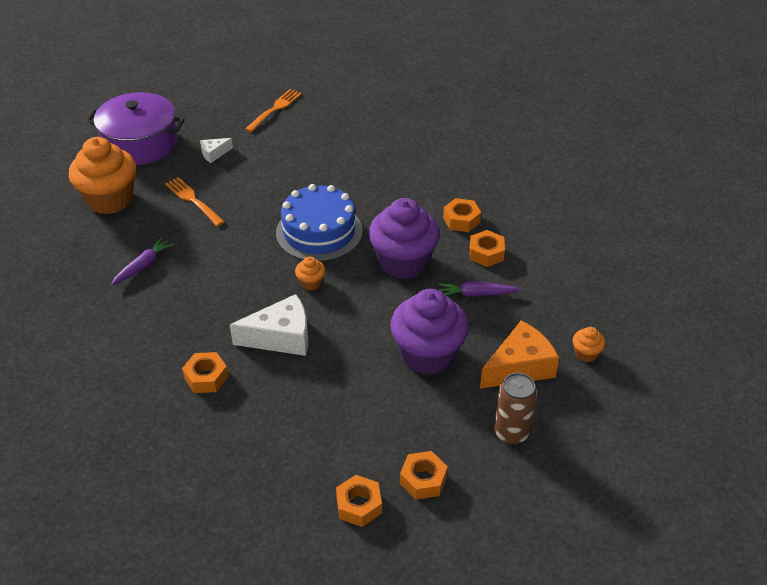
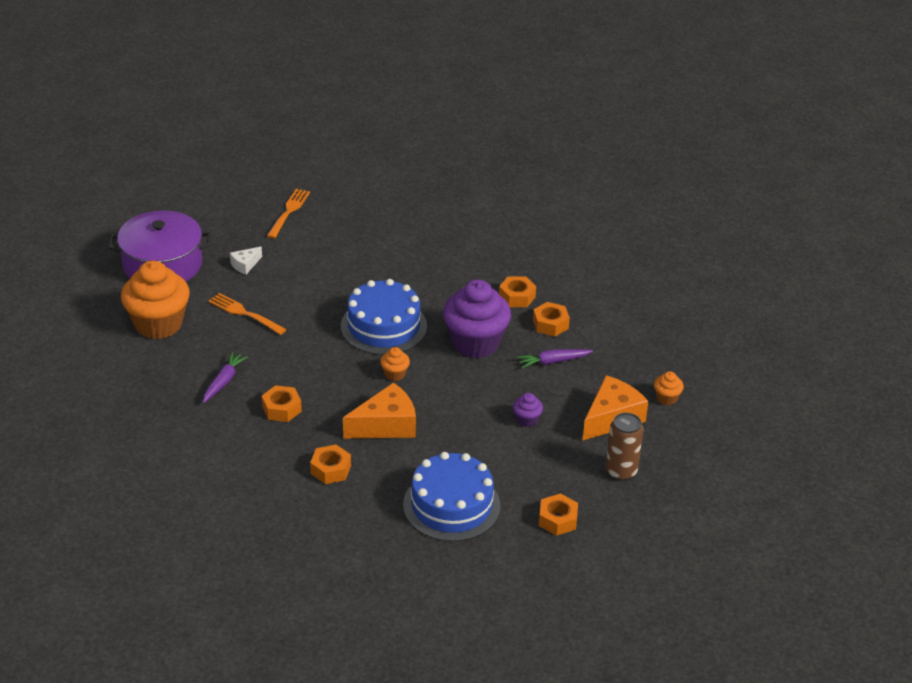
camera: 15 degrees left, 5 degrees down
(281, 337) = (386, 425): white cheese -> orange cheese
(314, 441) = (451, 505): none -> blue cake
(359, 505) = (509, 548): orange nut -> orange nut (281, 409)
(428, 354) = (527, 420): purple cupcake -> purple cupcake, size x0.43

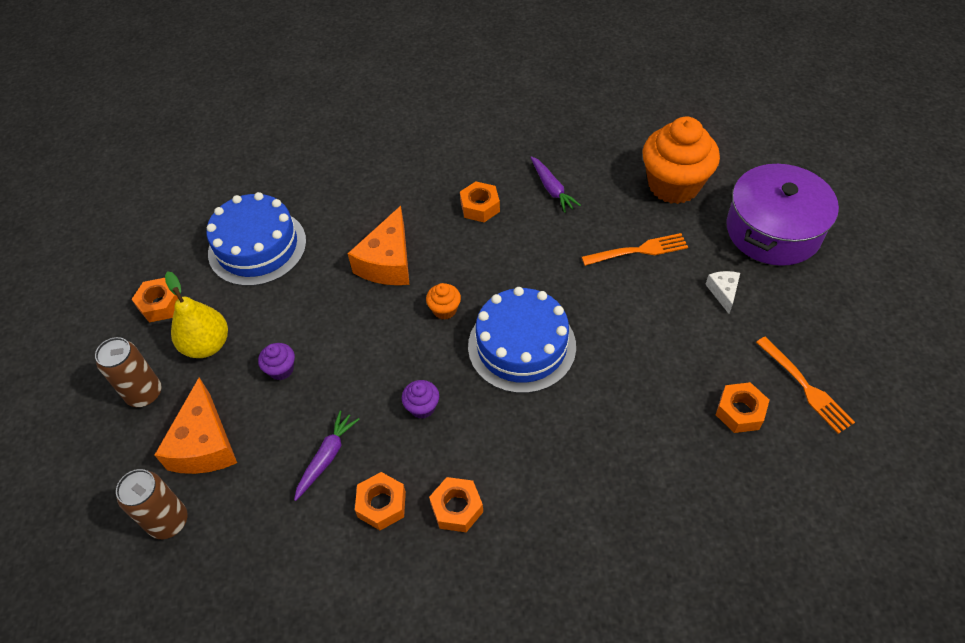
camera: 135 degrees right, 15 degrees up
(330, 469) = (378, 198): orange nut -> orange nut (740, 412)
(475, 343) = (422, 407): purple cupcake -> purple cupcake, size x0.43
(554, 469) = (207, 345): none -> yellow pear
(666, 398) = (169, 521): orange cupcake -> brown can

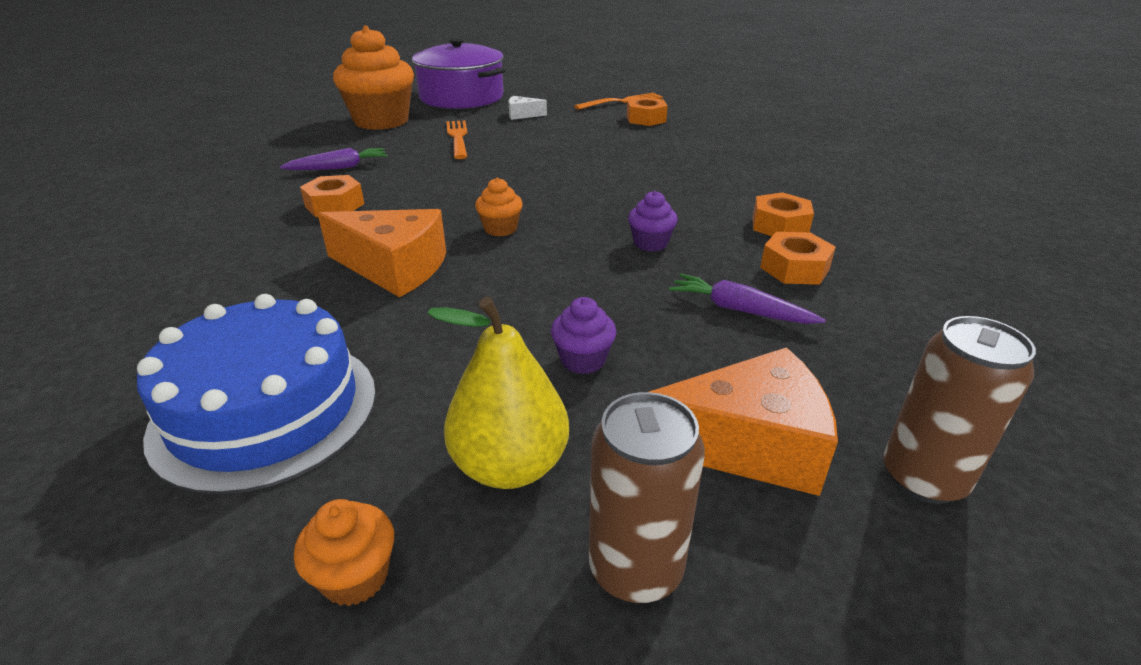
camera: 90 degrees left, 20 degrees down
(160, 304) = (355, 577): orange nut -> orange cupcake
(522, 346) = (566, 189): blue cake -> none

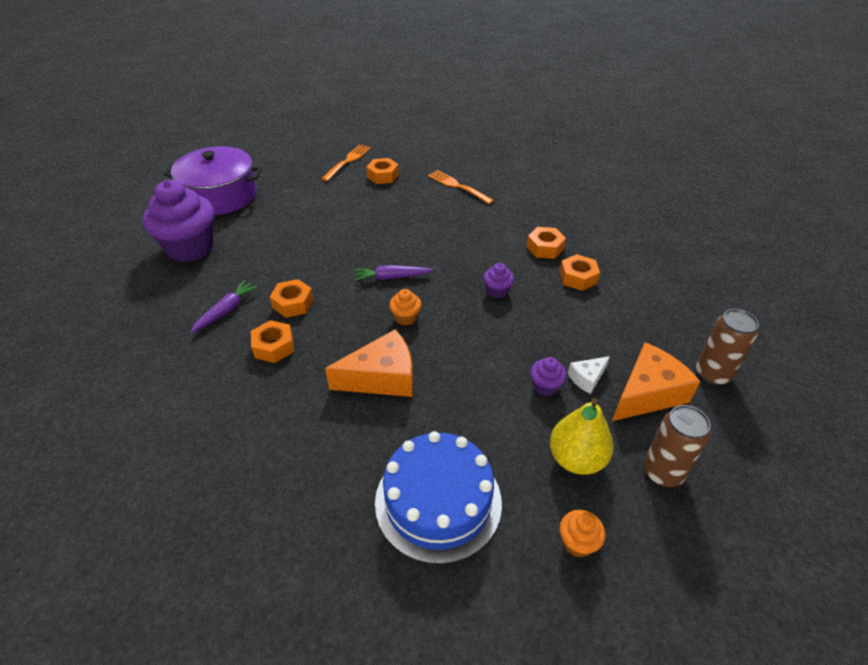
camera: 35 degrees left, 10 degrees up
(381, 121) = (190, 248): orange cupcake -> purple cupcake
(404, 181) = (293, 303): none -> orange nut
(458, 138) = (275, 244): orange fork -> orange fork (458, 186)
(522, 115) = (293, 201): white cheese -> white cheese (587, 378)
(739, 310) = (579, 318): purple carrot -> purple carrot (391, 277)

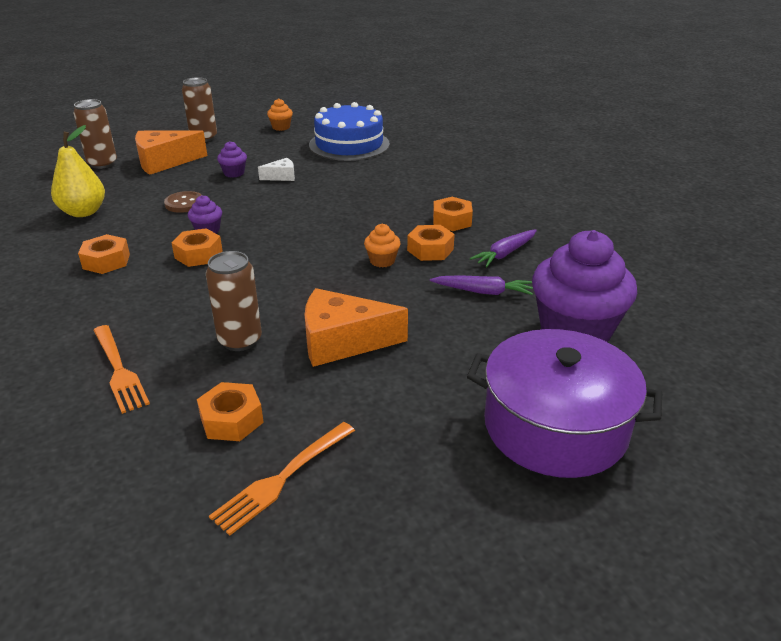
camera: 165 degrees left, 10 degrees down
(382, 378) = (359, 192): orange cheese -> orange cheese (342, 342)
(391, 277) = (311, 258): purple carrot -> purple carrot (483, 292)
(404, 210) = (240, 340): none -> brown can
(406, 318) = (316, 224): orange cupcake -> orange cupcake (382, 261)
(550, 322) = (184, 203): none -> brown button
(576, 459) = (250, 147): yellow pear -> yellow pear (83, 212)
(578, 277) = (111, 230): orange nut -> orange nut (198, 255)
(587, 378) = (197, 173): white cheese -> white cheese (281, 176)

